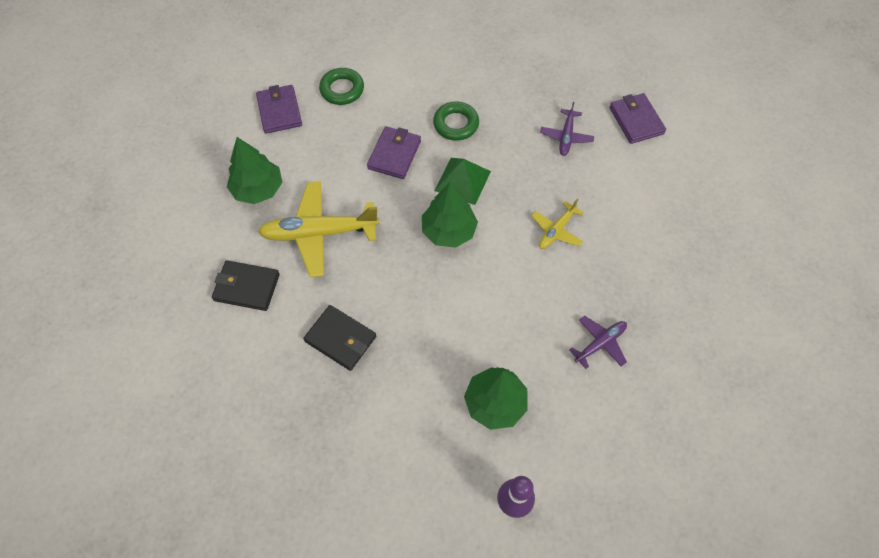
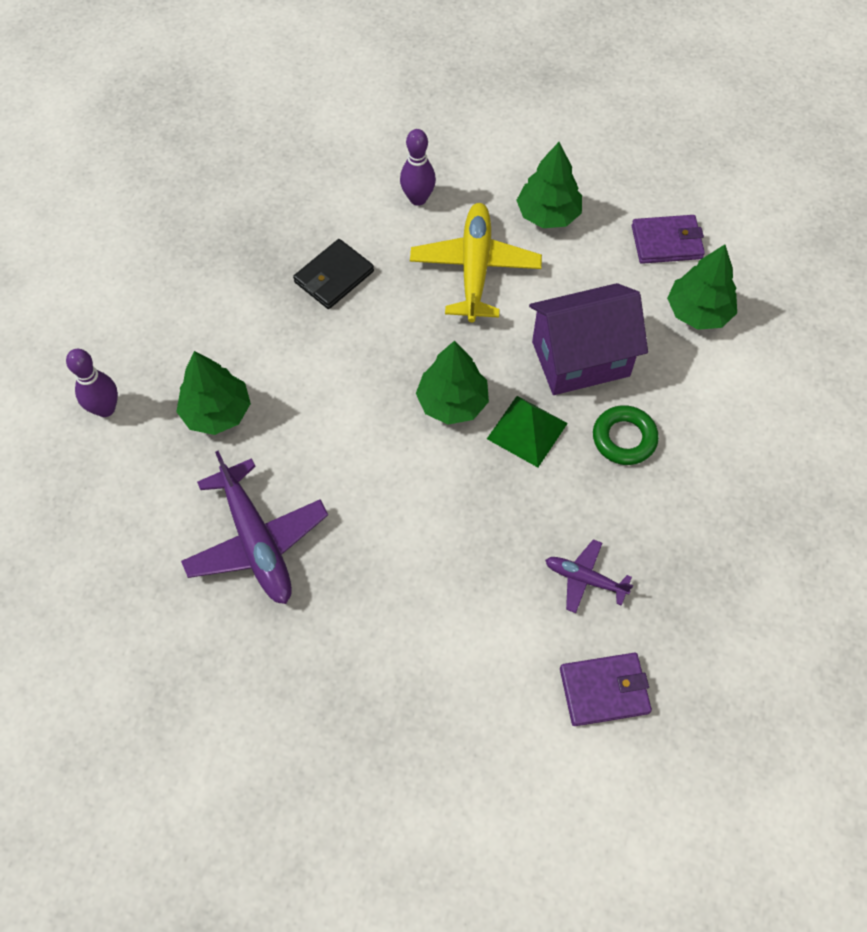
camera: 100 degrees right, 0 degrees up
(247, 287) = (418, 199): black wallet -> purple bowling pin
(342, 89) = (698, 312): green ring -> green tree
(394, 155) = (580, 359): purple wallet -> purple house
(556, 230) = (428, 529): yellow plane -> none
(600, 343) = (256, 541): purple plane -> purple plane, size x1.89

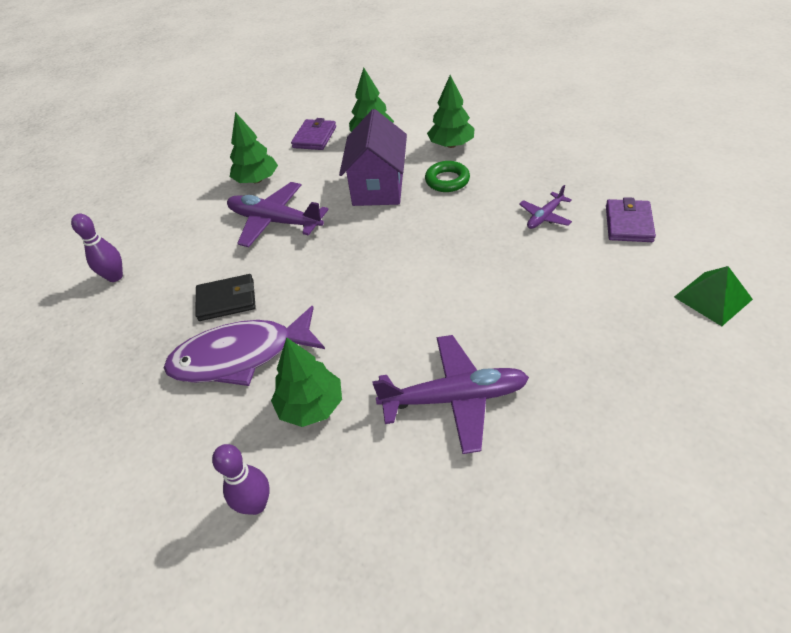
camera: 65 degrees left, 15 degrees down
(262, 324) = (240, 356): none -> purple fish
(334, 277) = (226, 300): black wallet -> black wallet turned 75 degrees counterclockwise
(418, 199) = (192, 239): purple bowling pin -> purple bowling pin (115, 277)
(452, 402) = (380, 253): green tree -> green tree (451, 145)
(475, 269) = (275, 221): yellow plane -> purple plane
(527, 430) = (421, 221): green pyramid -> green pyramid (712, 298)

